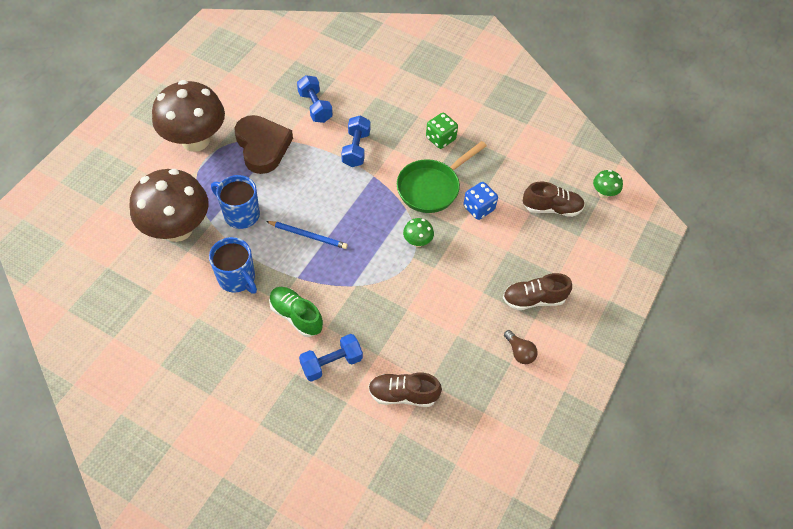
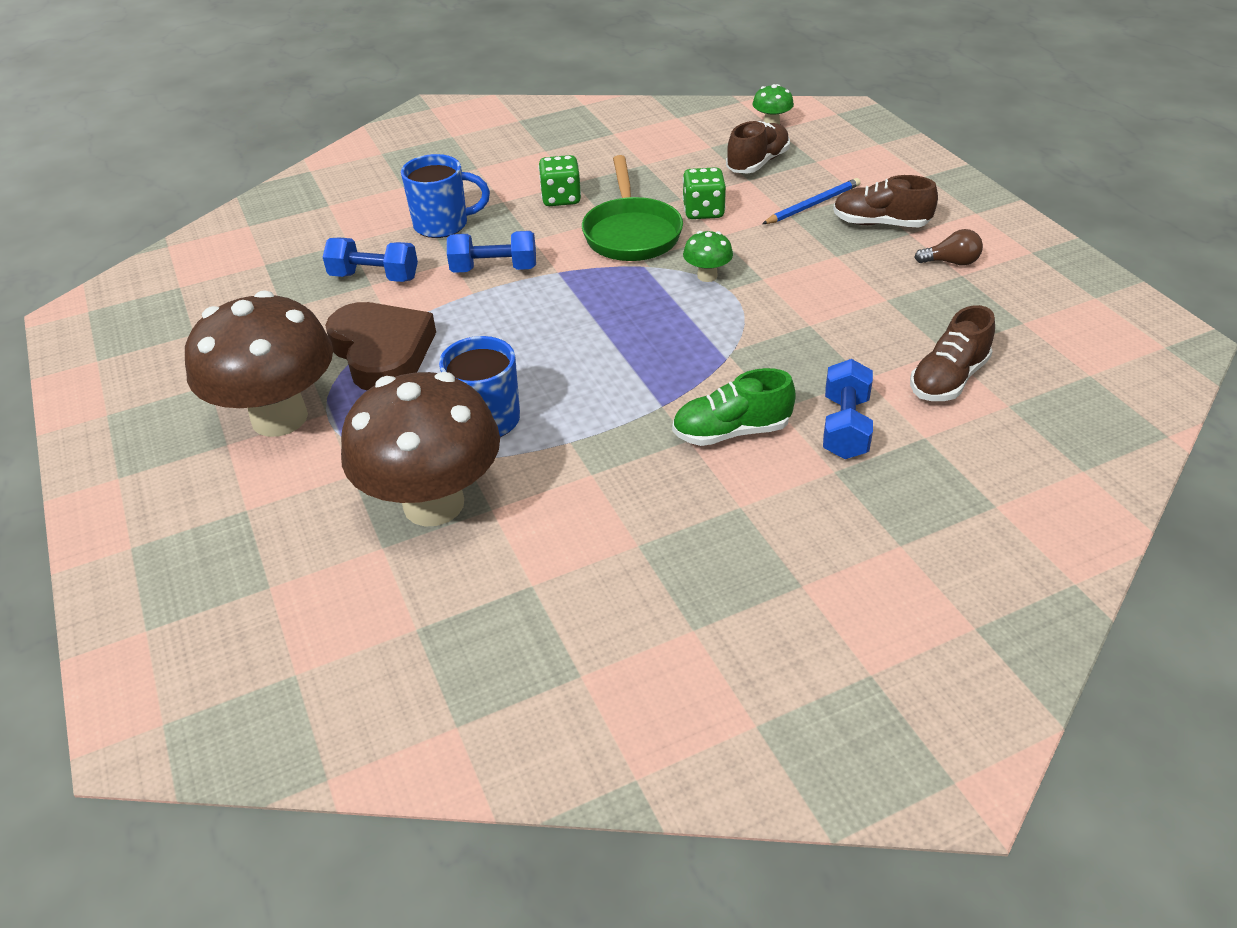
camera: 50 degrees left, 15 degrees down
(237, 278) = (603, 469): blue mug -> blue mug (443, 225)
(262, 147) = (382, 352): brown heart -> brown heart turned 45 degrees clockwise
(308, 235) = (597, 367): blue pencil -> blue pencil (812, 205)
(356, 149) = (494, 269): blue dumbbell -> blue dumbbell turned 45 degrees counterclockwise
(478, 208) = (703, 211): blue dice -> green dice
(533, 299) = (880, 224): brown shoe -> brown shoe turned 75 degrees clockwise

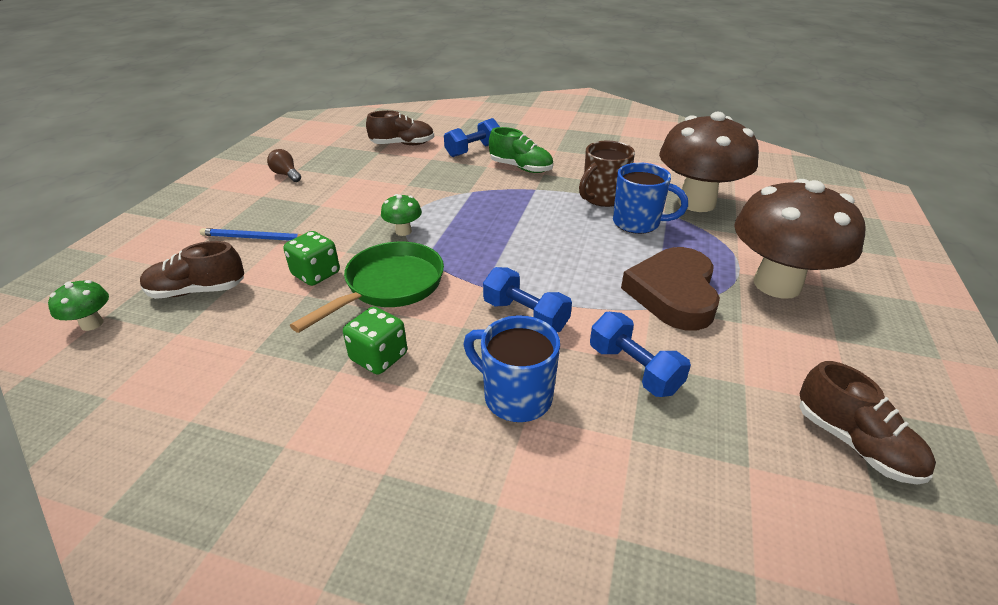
camera: 140 degrees left, 5 degrees down
(563, 439) = (602, 198): none -> brown mug
(880, 224) = (259, 207): brown shoe -> brown shoe (854, 443)

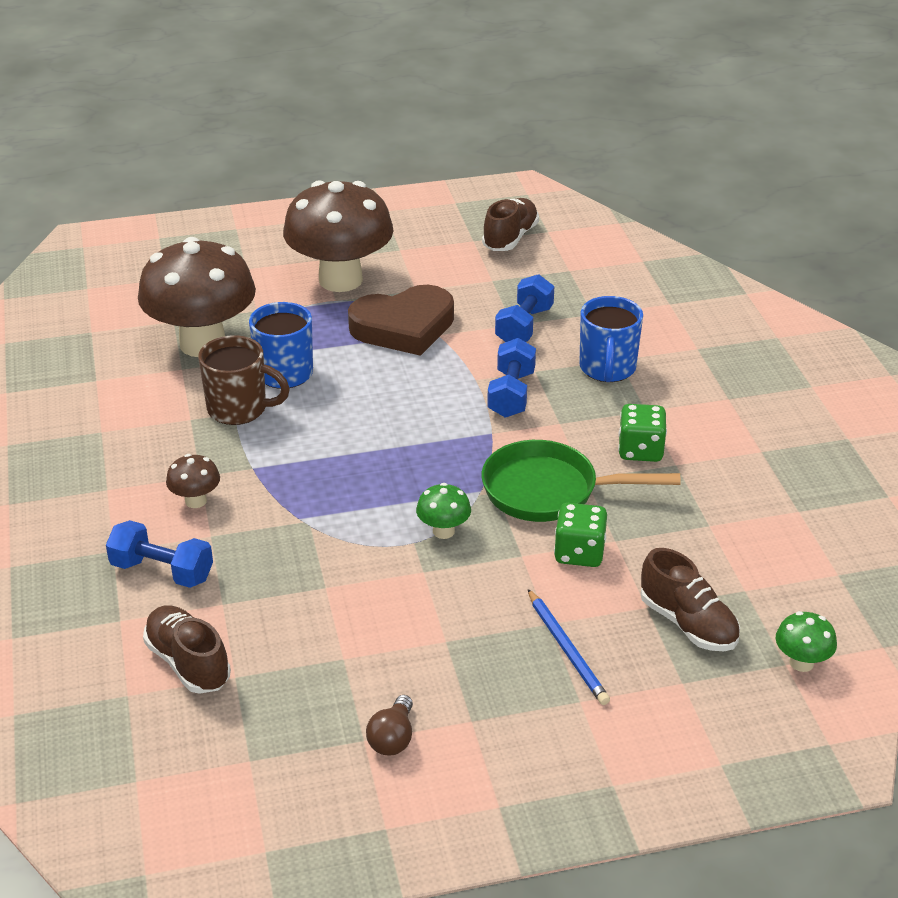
camera: 120 degrees left, 0 degrees up
(521, 168) = (196, 501): green shoe -> brown mushroom

